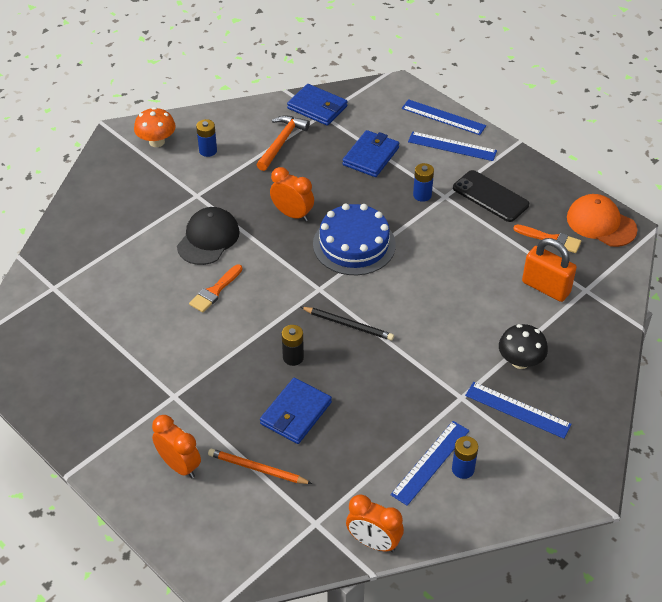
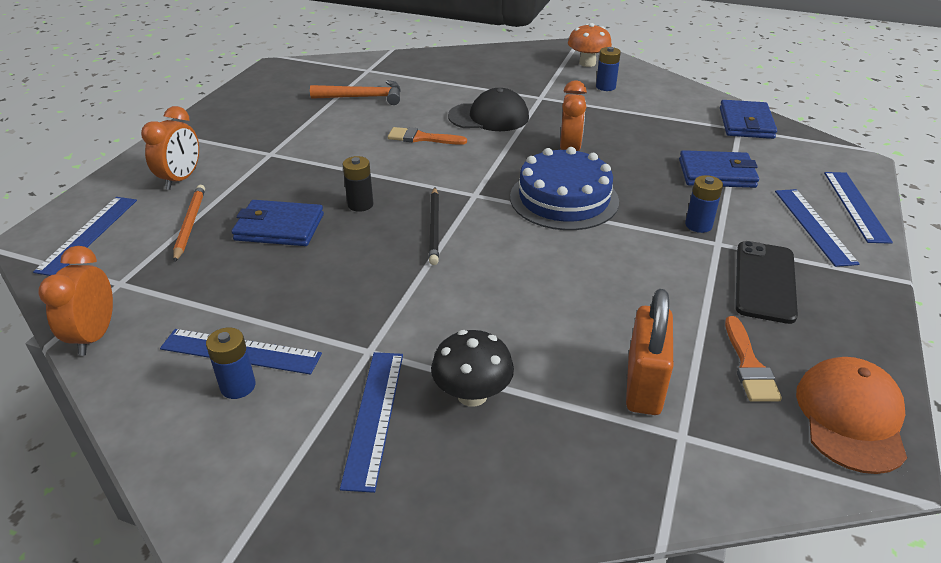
camera: 65 degrees right, 10 degrees down
(232, 539) = (88, 234): none -> blue ruler
(281, 142) = (666, 118): orange hammer -> orange hammer (363, 97)

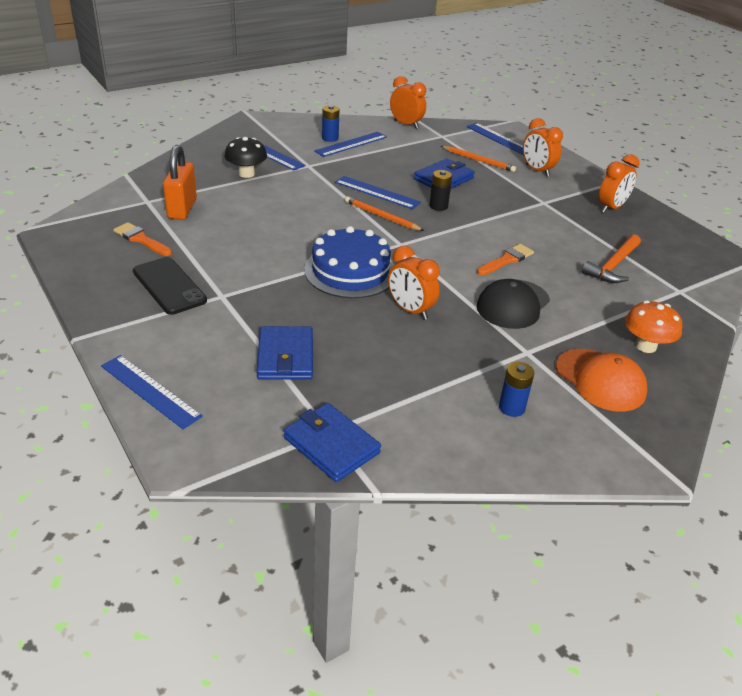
camera: 125 degrees right, 0 degrees up
(240, 121) = (611, 208): none -> orange clock
(434, 227) = (381, 216): black pencil -> orange pencil
(587, 63) = (590, 436): orange mushroom -> orange mushroom (645, 346)
(644, 385) = (182, 209): orange padlock -> orange padlock turned 45 degrees clockwise
(698, 225) = (247, 301): blue battery -> none
(716, 173) = (285, 356): blue wallet -> blue wallet turned 45 degrees counterclockwise
(814, 226) = (169, 349): blue ruler -> blue ruler (377, 192)
(850, 417) = (75, 242): orange cap -> orange cap (600, 380)

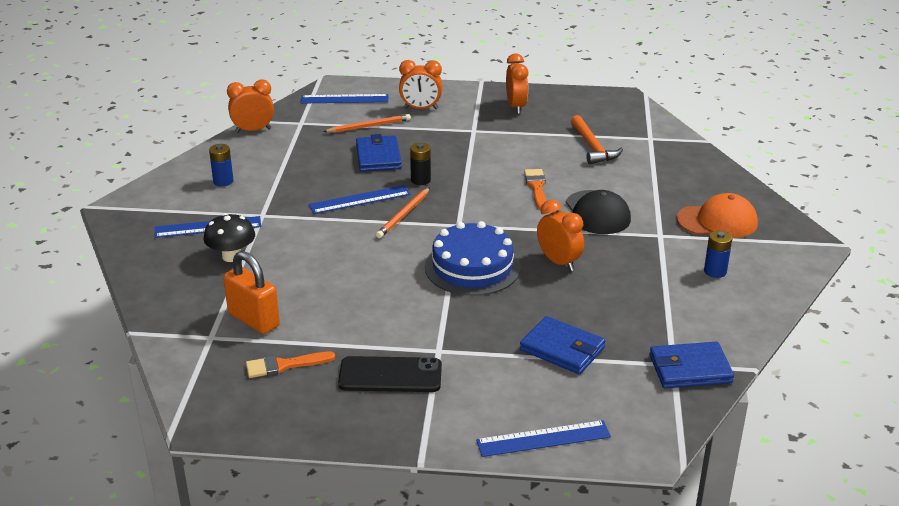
camera: 50 degrees left, 5 degrees down
(351, 144) = (251, 175): blue ruler -> none
(381, 216) = (404, 215): orange pencil -> orange pencil turned 45 degrees counterclockwise
(410, 310) = (558, 262): orange clock -> orange clock turned 120 degrees counterclockwise
(645, 346) = (697, 184): orange mushroom -> none

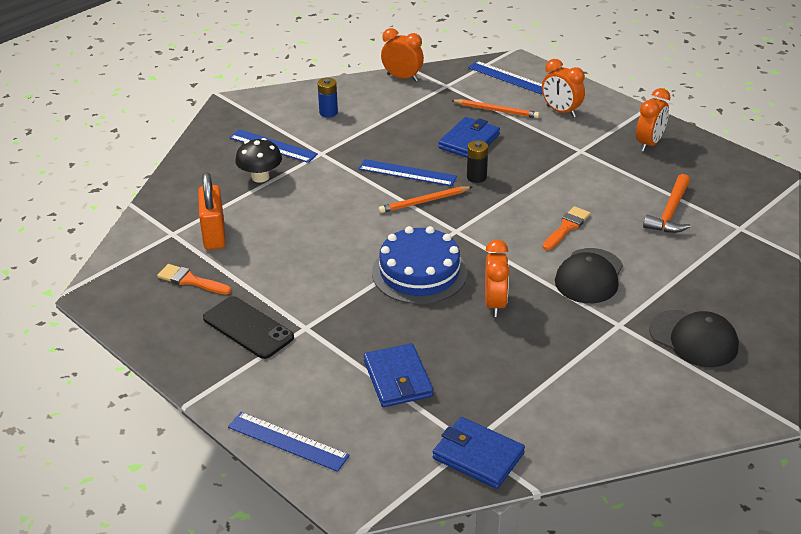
camera: 40 degrees right, 5 degrees up
(715, 271) = (623, 384): blue battery -> none
(717, 221) = (693, 339): orange cap -> black cap

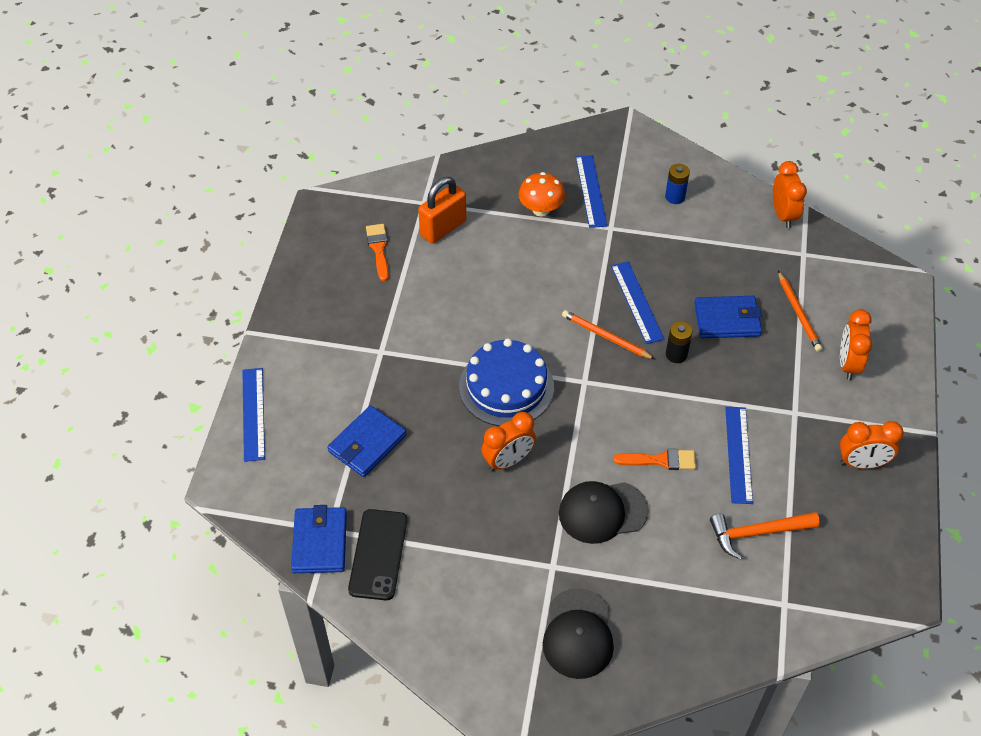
camera: 55 degrees right, 15 degrees up
(248, 328) = (353, 317): black phone -> black phone (378, 554)
(260, 177) = (541, 209): black mushroom -> orange mushroom
(508, 77) = (866, 292): blue ruler -> blue ruler (738, 454)

